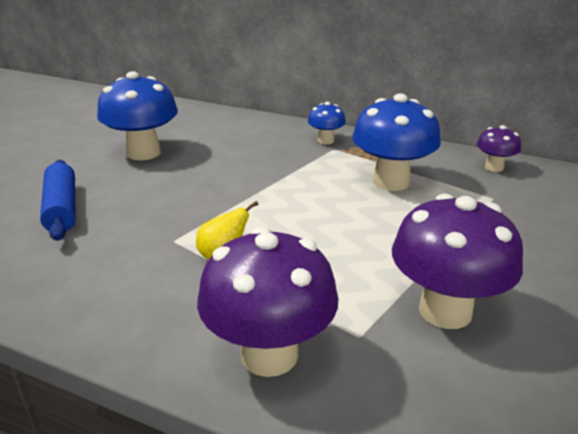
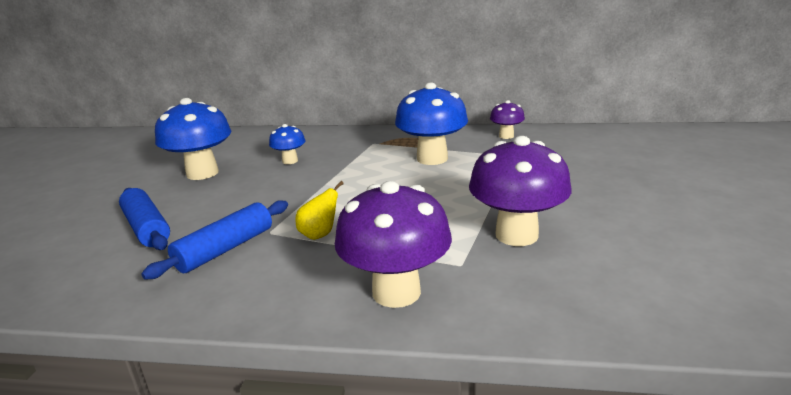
camera: 15 degrees left, 5 degrees down
(121, 252) = (225, 249): none -> blue rolling pin
(325, 141) = (363, 139): blue mushroom -> blue mushroom (290, 161)

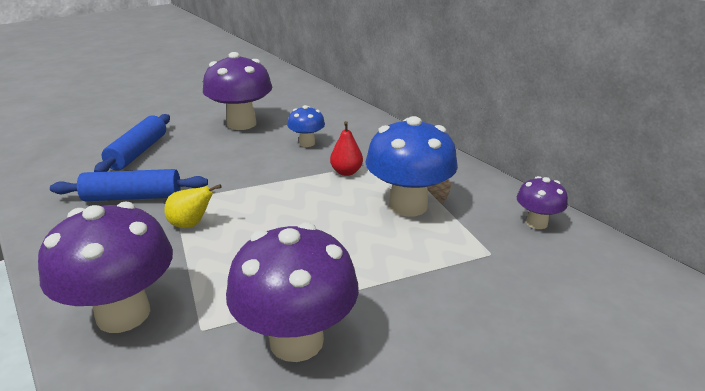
camera: 45 degrees right, 5 degrees up
(202, 173) = (241, 124): blue mushroom -> purple mushroom
(357, 162) = (346, 172): none -> red pear

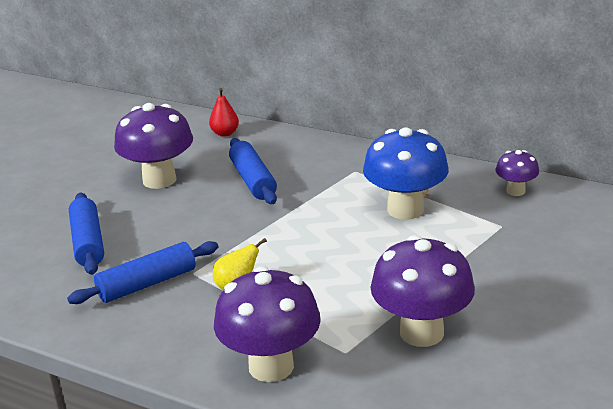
camera: 25 degrees left, 0 degrees up
(307, 143) = (253, 180): blue mushroom -> blue rolling pin
(346, 172) = (322, 197): red pear -> red pear (225, 133)

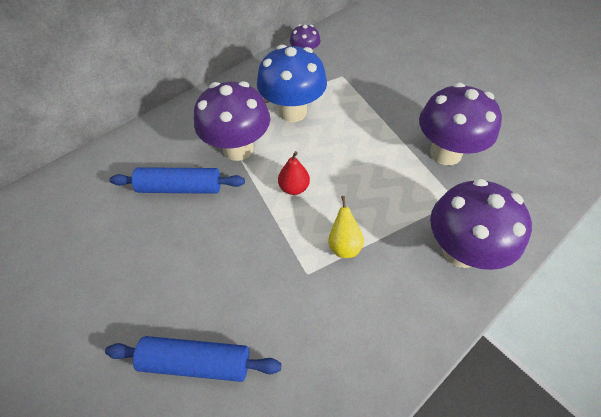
camera: 70 degrees left, 25 degrees up
(147, 284) = (305, 317): blue rolling pin -> none
(159, 180) = (118, 263): purple mushroom -> purple mushroom (238, 149)
(225, 133) = (75, 185): red pear -> red pear (294, 188)

